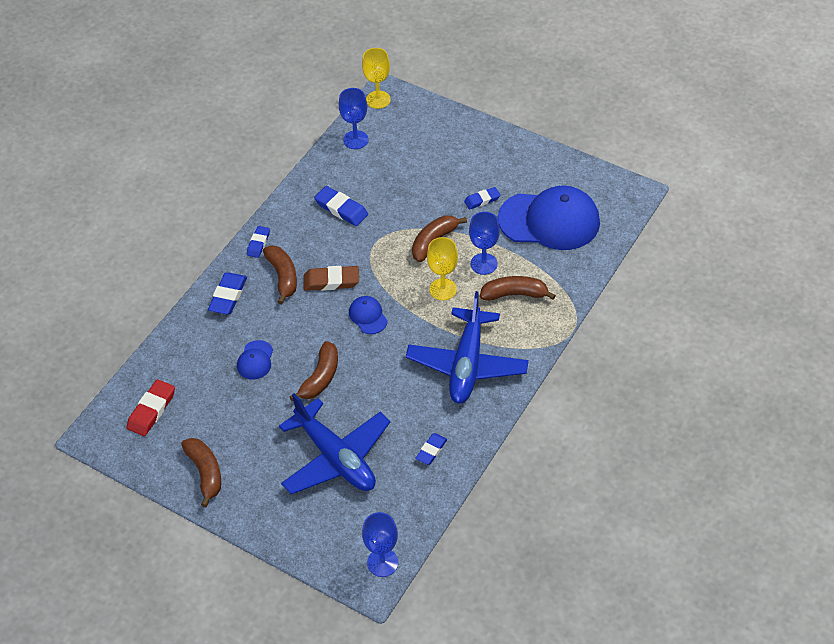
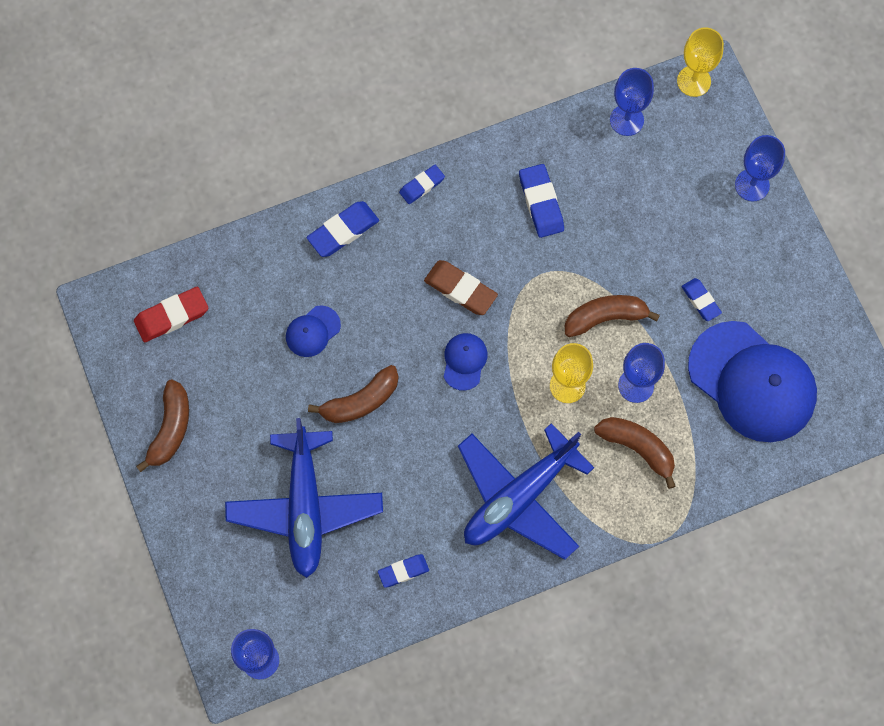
camera: 35 degrees right, 20 degrees up
(283, 277) = (415, 247): brown banana -> none
(458, 128) = (752, 185): none -> blue goblet
(482, 200) = (700, 301): blue eraser -> blue eraser turned 45 degrees clockwise

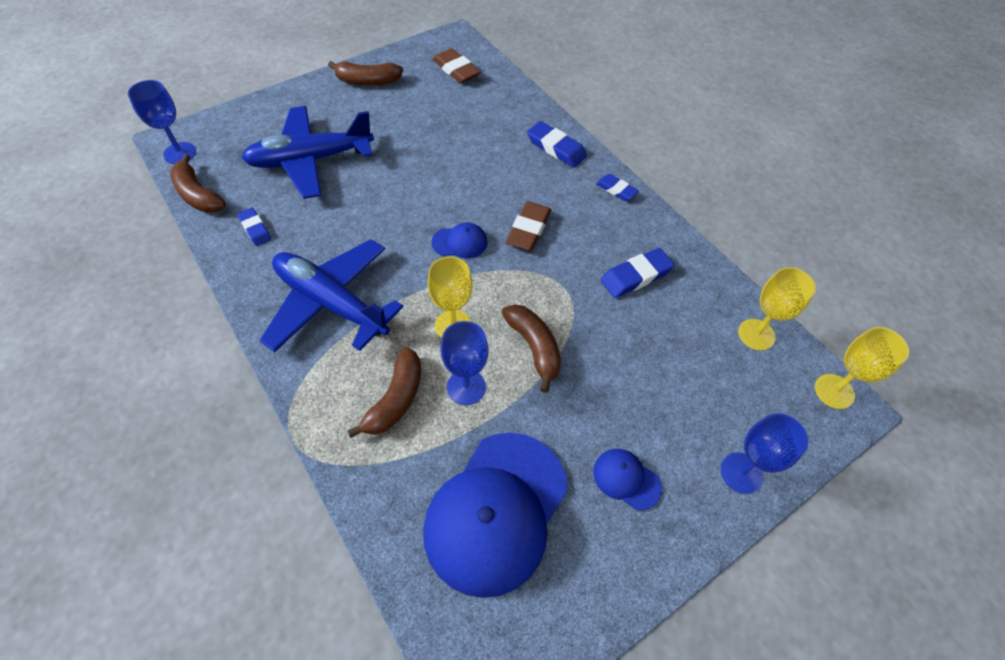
camera: 75 degrees right, 15 degrees down
(172, 316) = (456, 70): red eraser -> brown eraser
(312, 331) = (463, 143): blue cap -> blue cap (626, 479)
(360, 401) = (408, 179): brown banana -> brown banana (198, 195)
(626, 120) = (756, 334): blue goblet -> yellow goblet
(700, 301) = (580, 438): blue eraser -> none

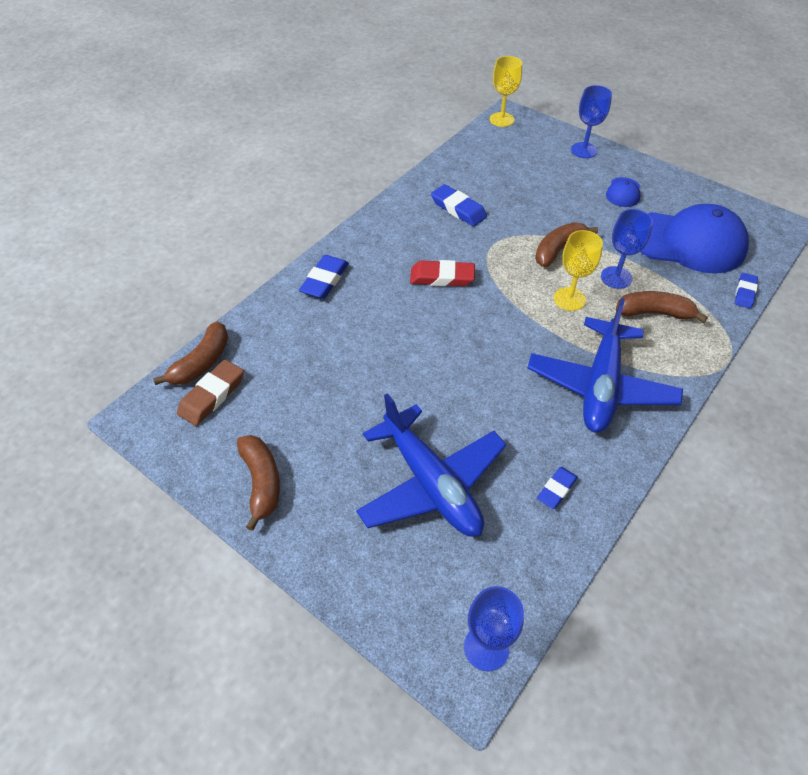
camera: 105 degrees left, 5 degrees down
(198, 195) = (542, 579): brown banana -> brown banana (201, 363)
(460, 242) = (481, 318): blue cap -> none
(528, 229) = (442, 277): brown eraser -> red eraser
(616, 190) = (366, 232): blue eraser -> blue eraser (745, 293)
(756, 334) = (477, 150): yellow goblet -> none

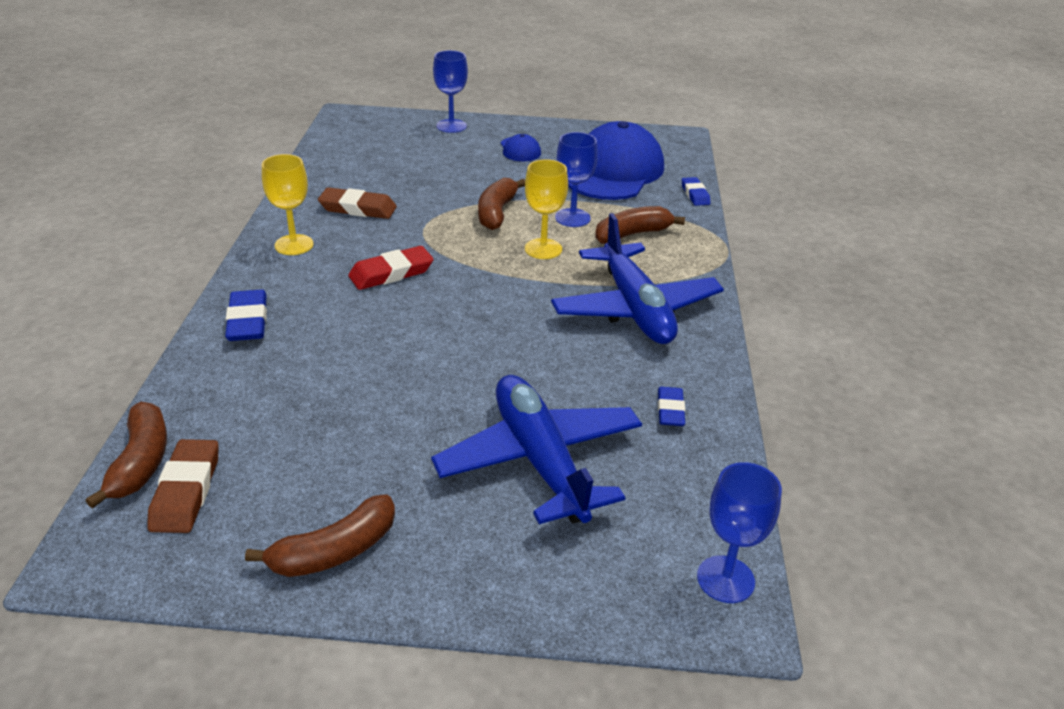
camera: 35 degrees left, 15 degrees down
(261, 482) = (334, 551): brown banana -> brown banana turned 105 degrees clockwise
(431, 483) = (540, 460): blue plane -> blue plane turned 135 degrees counterclockwise
(458, 209) = (358, 208): blue eraser -> brown eraser
(501, 119) = (341, 121): yellow goblet -> yellow goblet (294, 245)
(688, 242) = (613, 171): blue cap -> blue cap turned 45 degrees counterclockwise

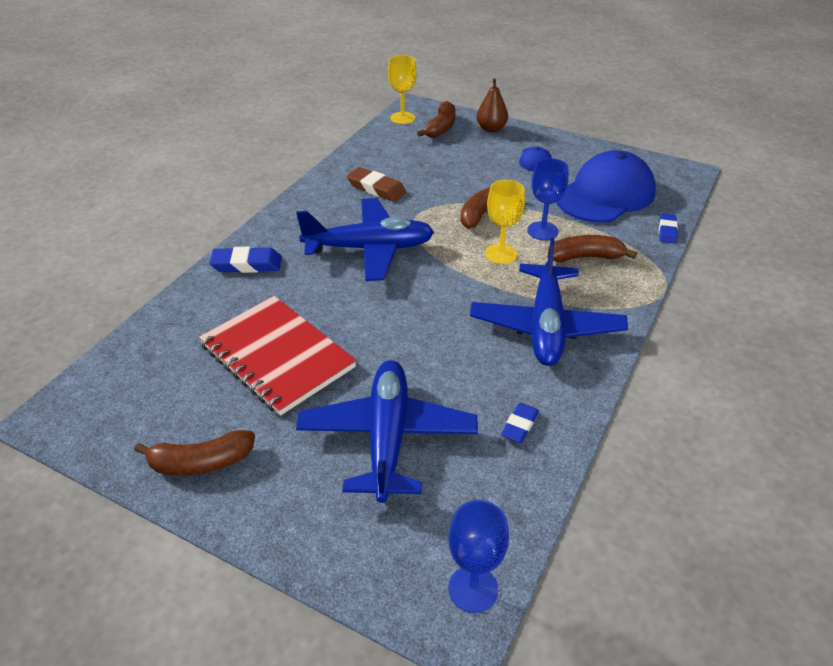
camera: 25 degrees right, 5 degrees up
(141, 462) = (120, 355): brown banana -> brown banana (441, 128)
(186, 491) = (135, 385): brown eraser -> none
(247, 321) = (247, 264): blue eraser -> blue eraser turned 75 degrees clockwise
(294, 245) = (313, 209): yellow goblet -> yellow goblet (402, 118)
(354, 411) = (277, 356): none -> red notebook
(391, 273) = (369, 249): red eraser -> blue plane
(451, 126) = (491, 129): blue goblet -> brown pear

